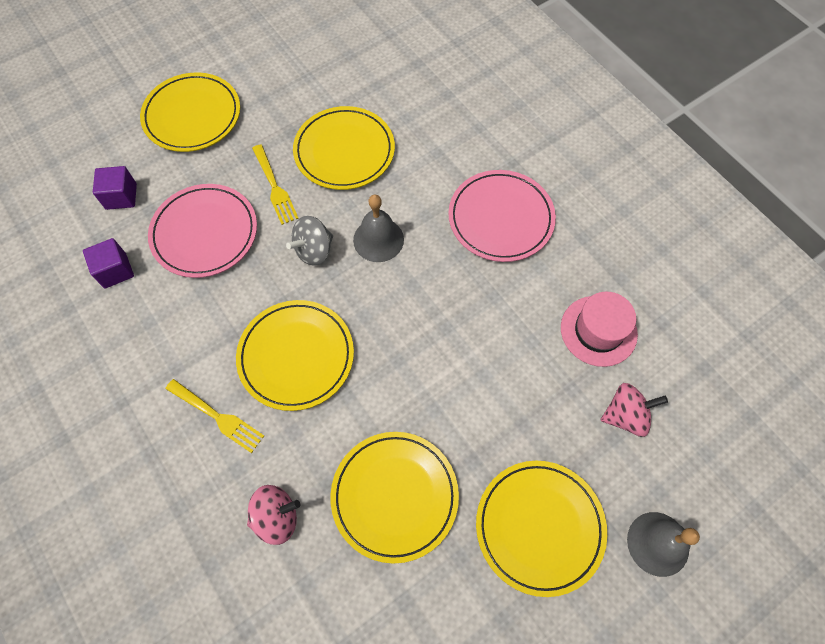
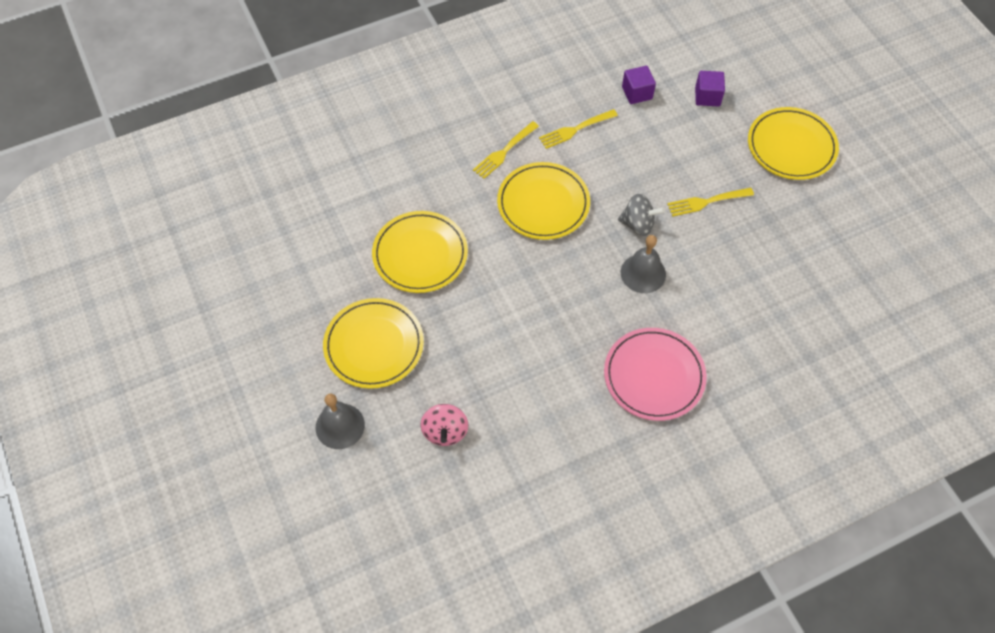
camera: 100 degrees right, 5 degrees down
(176, 334) = (576, 129): none -> yellow fork
(205, 233) = (665, 150): pink plate -> none
(276, 517) = (423, 182): pink spinning top -> none
(314, 250) = (638, 224): grey spinning top -> grey spinning top turned 135 degrees clockwise
(344, 151) = (742, 259): yellow plate -> none
(598, 330) = (526, 431): pink hat -> none

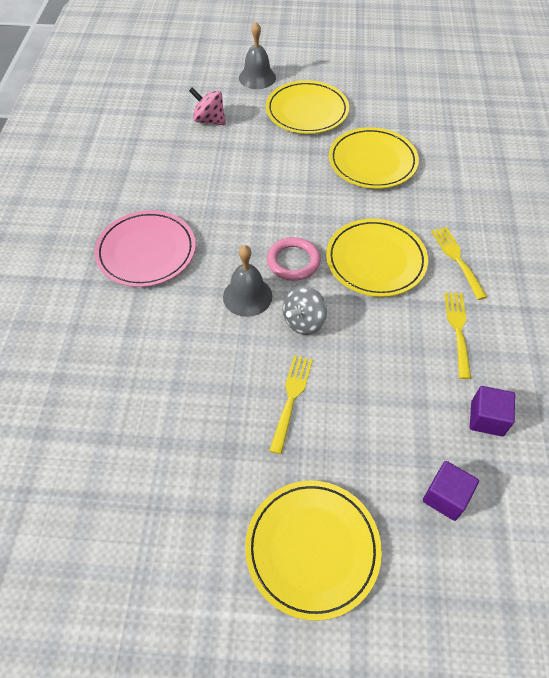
camera: 120 degrees right, 5 degrees down
(585, 259) = (293, 261): none -> pink ring

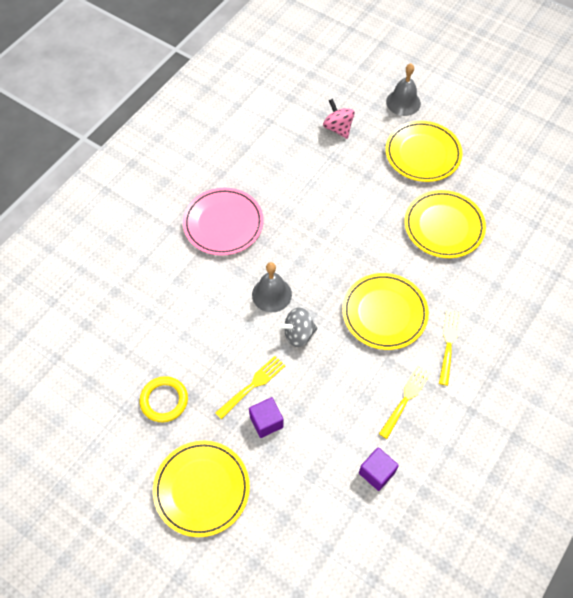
camera: 30 degrees right, 5 degrees up
(198, 470) = (164, 400): none -> yellow ring
(293, 261) = (322, 283): pink ring -> none
(445, 497) = (308, 507): purple cube -> purple cube (266, 422)

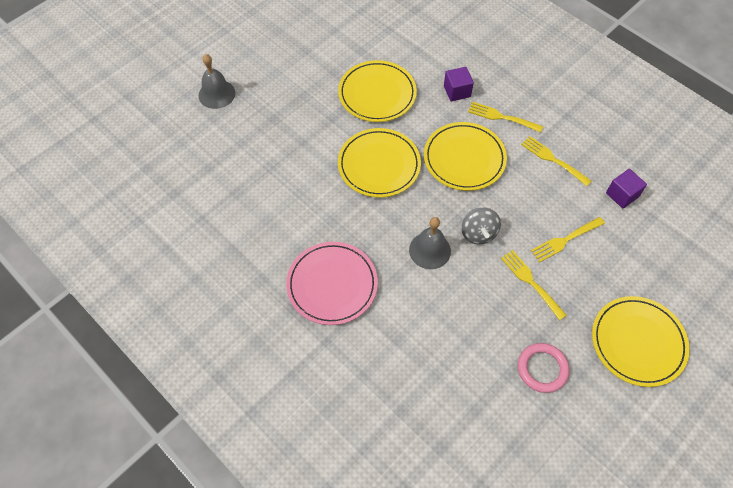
camera: 80 degrees left, 0 degrees up
(164, 400) = (542, 369): yellow ring -> pink ring
(266, 422) = (570, 275): purple cube -> purple cube (457, 91)
(307, 416) = (565, 239): none -> yellow fork
(338, 128) = (232, 156): pink spinning top -> none
(422, 154) = (287, 92): yellow plate -> yellow plate (379, 165)

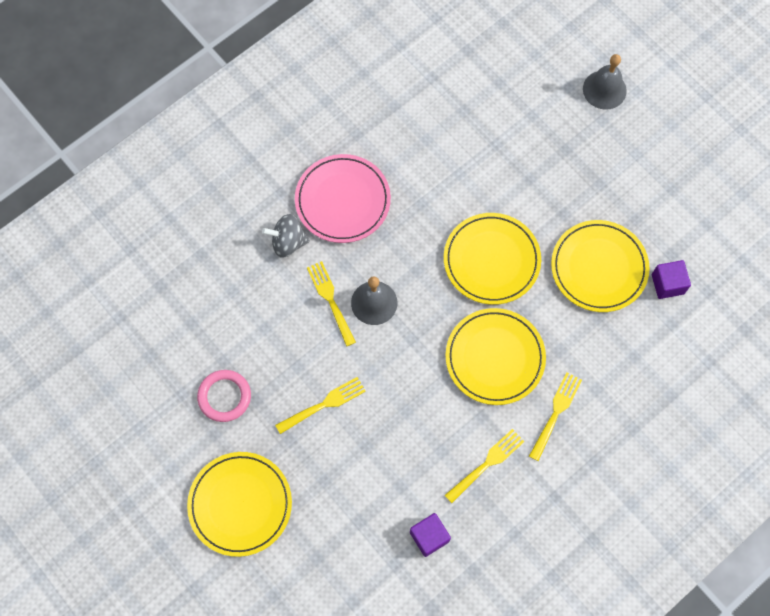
camera: 95 degrees right, 10 degrees up
(457, 91) = (600, 364): purple cube -> purple cube (667, 284)
(478, 233) = (390, 358): grey spinning top -> grey spinning top (288, 242)
(565, 239) = (373, 454): yellow fork -> yellow fork (331, 301)

